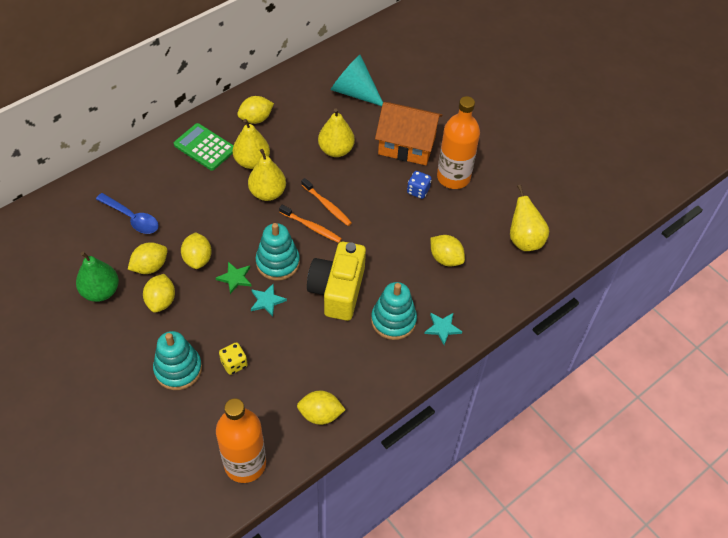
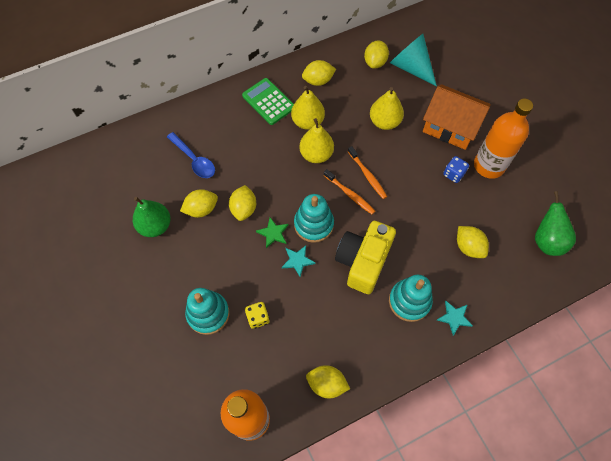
camera: 15 degrees right, 10 degrees up
(161, 301) = (205, 244): yellow lemon -> yellow lemon (375, 62)
(524, 240) = (546, 240): yellow pear -> green pear

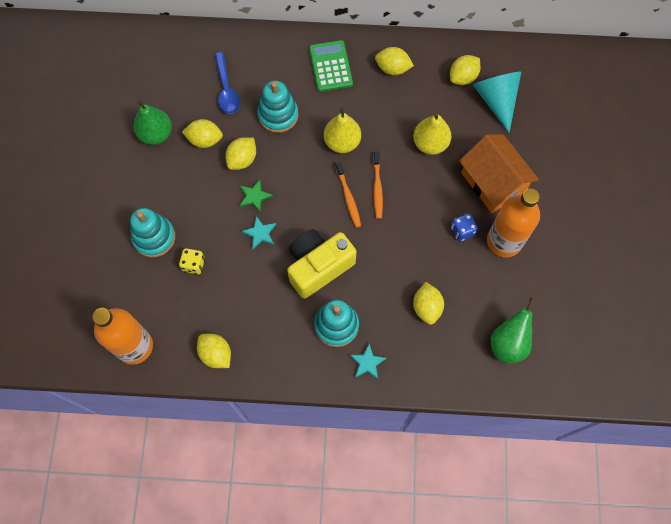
camera: 30 degrees right, 5 degrees up
(307, 121) = (355, 105): yellow pear -> none
(313, 224) = (296, 208): turquoise stacking toy -> turquoise stacking toy (278, 115)

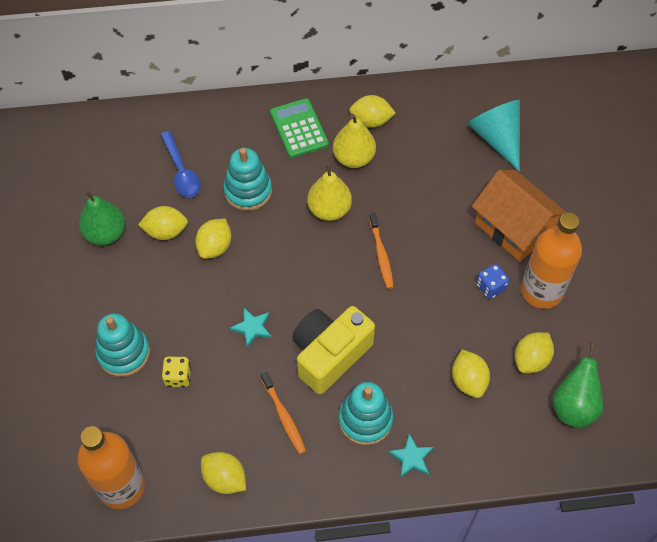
camera: 10 degrees left, 10 degrees down
(254, 196) = (237, 286): green star -> none
(348, 197) = (349, 270): orange toothbrush -> orange toothbrush (284, 416)
(430, 144) = (432, 196): yellow pear -> yellow pear (353, 158)
(463, 77) = (453, 119): yellow lemon -> yellow lemon (531, 360)

